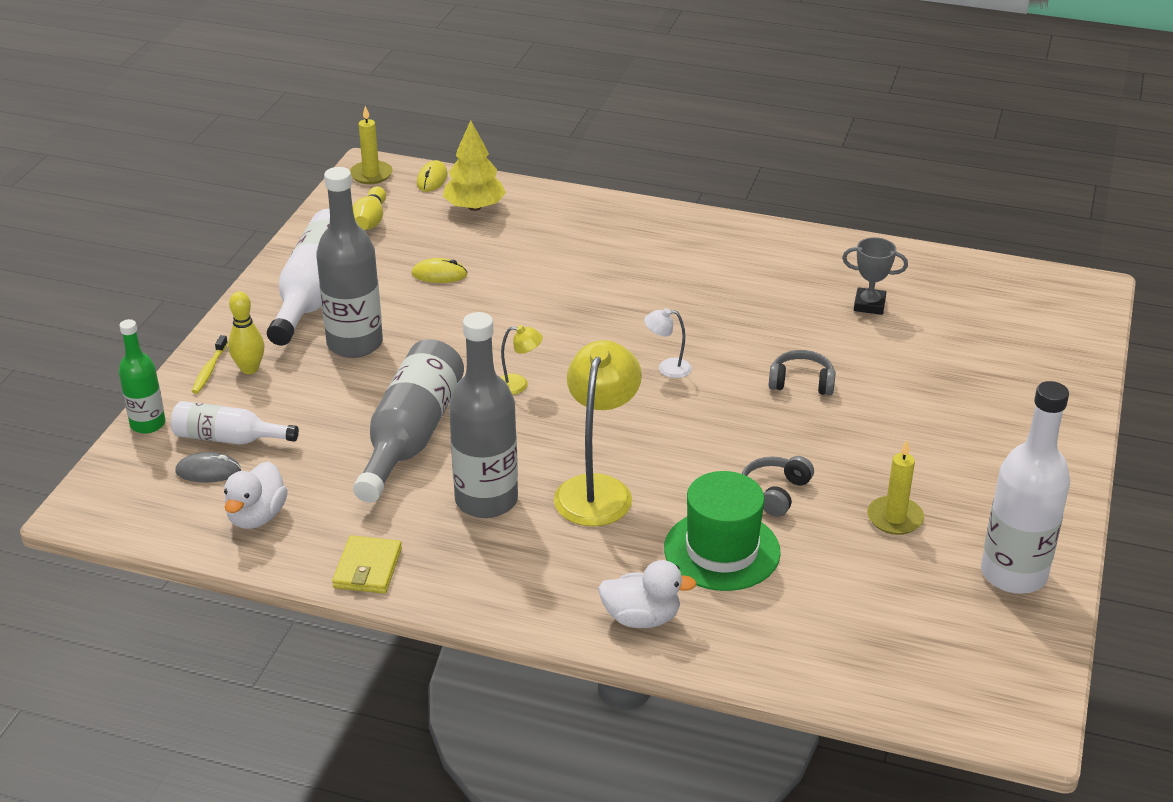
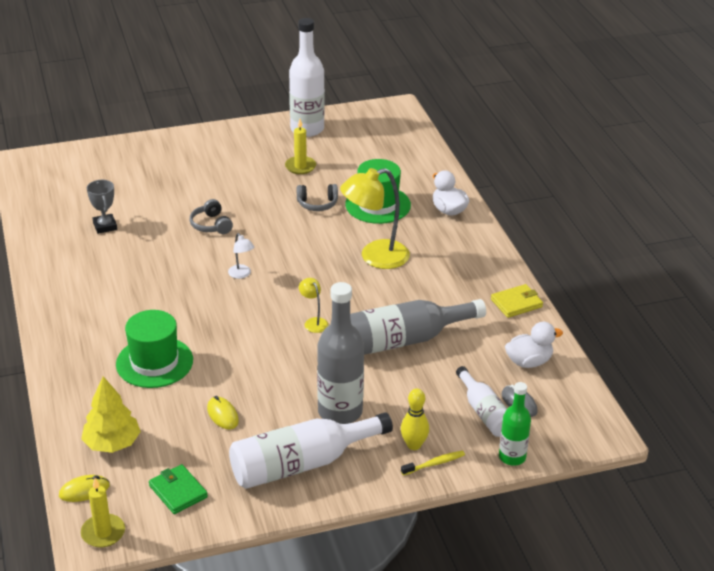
camera: 125 degrees left, 0 degrees up
(370, 220) = (178, 491): yellow bowling pin -> green wallet
(486, 500) = (424, 288): grey bottle -> none
(567, 262) = (154, 362): none -> green hat

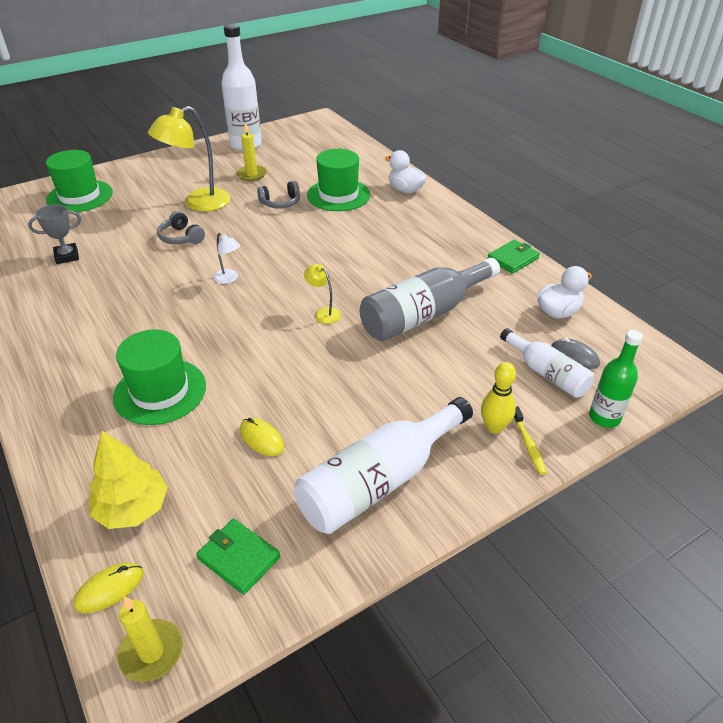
camera: 15 degrees left, 5 degrees up
(105, 226) = (67, 256): grey trophy -> grey trophy turned 75 degrees counterclockwise
(129, 164) = (80, 196): none -> green hat
(340, 411) = (395, 405): grey bottle -> none
(375, 257) = (357, 240): yellow lamp -> yellow lamp (198, 203)
(434, 464) = (528, 445): yellow toothbrush -> yellow toothbrush turned 120 degrees clockwise
(516, 303) = (512, 259): yellow wallet -> green wallet

